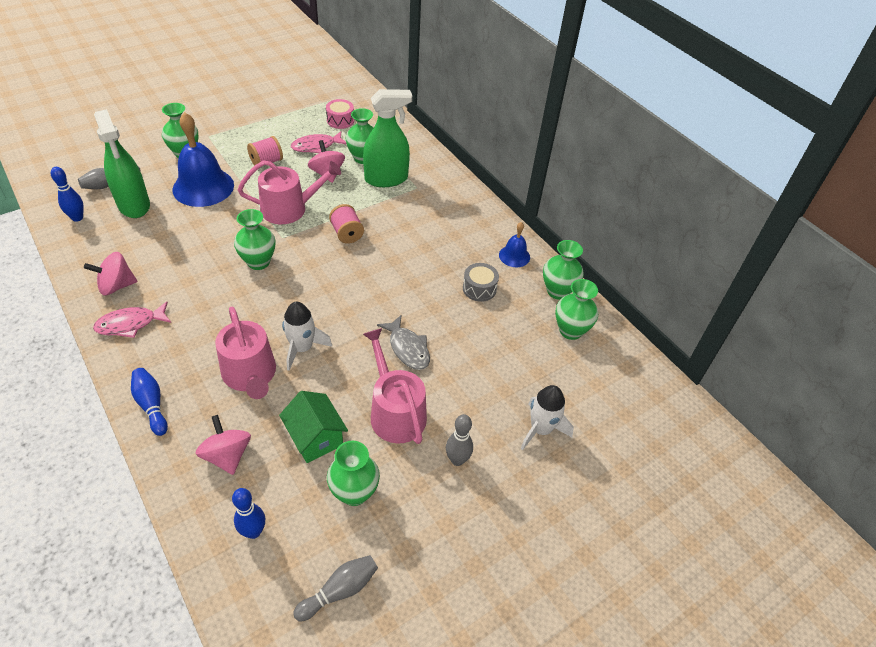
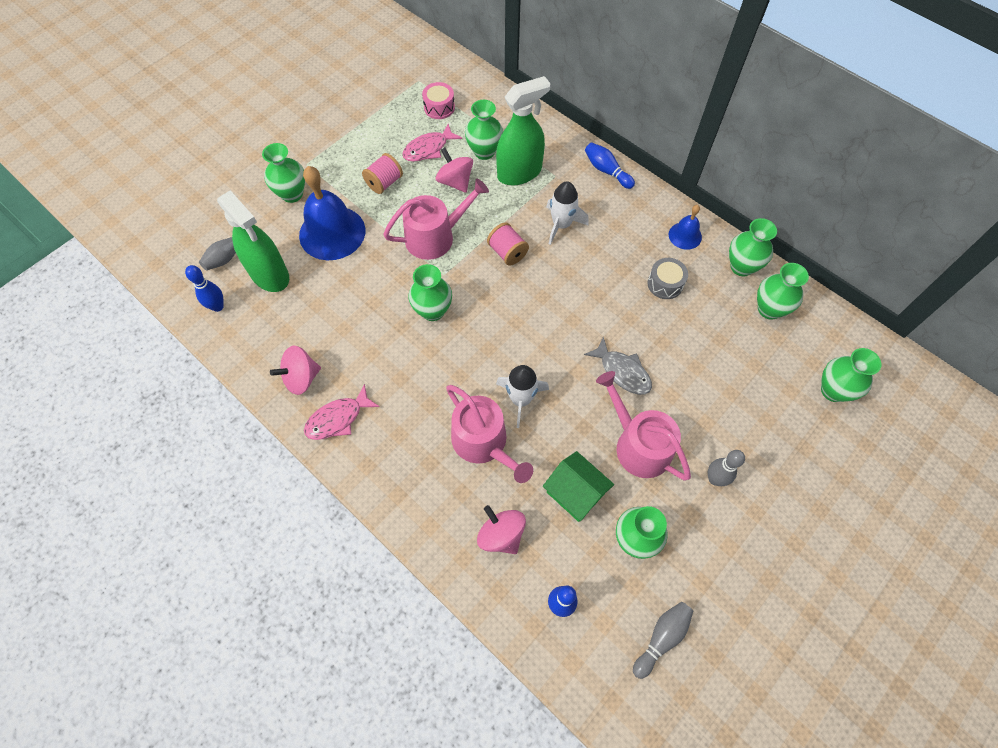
camera: 10 degrees left, 15 degrees up
(151, 405) = (403, 502): blue bowling pin -> blue bowling pin (606, 171)
(541, 429) = (779, 425): white rocket -> white rocket (561, 225)
(607, 412) = (833, 390): none -> green vase

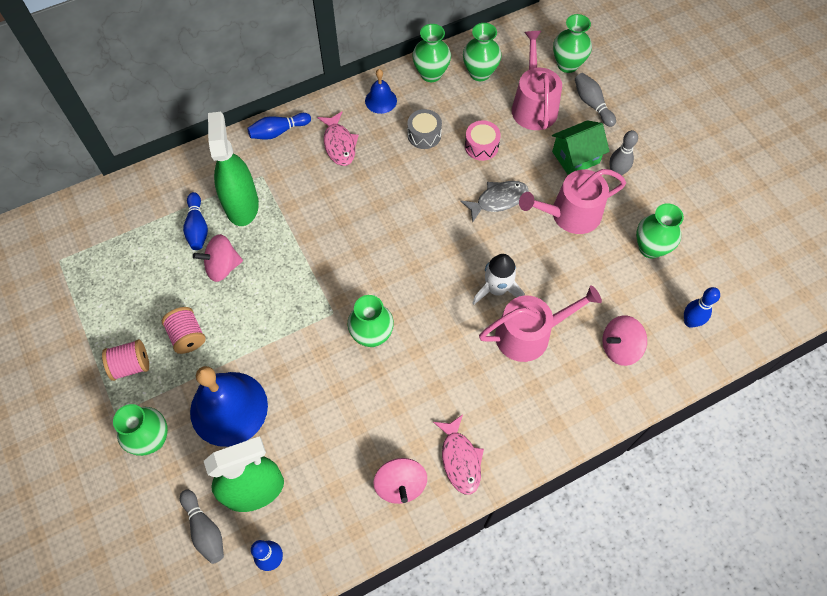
camera: 70 degrees left, 0 degrees up
(428, 149) = (164, 279): pink fish -> pink fish (339, 144)
(435, 237) = (284, 306): pink watering can -> pink watering can (533, 105)
(439, 107) = (112, 251): pink drum -> pink drum (481, 146)
(484, 152) = (197, 227): green vase -> blue bowling pin
(507, 252) = (333, 247): pink spool -> pink spool (131, 365)
(561, 225) = (323, 191): white rocket -> none
(575, 493) = (598, 277): green house -> green house (575, 157)
(661, 638) = (732, 260): grey bowling pin -> grey bowling pin (592, 104)

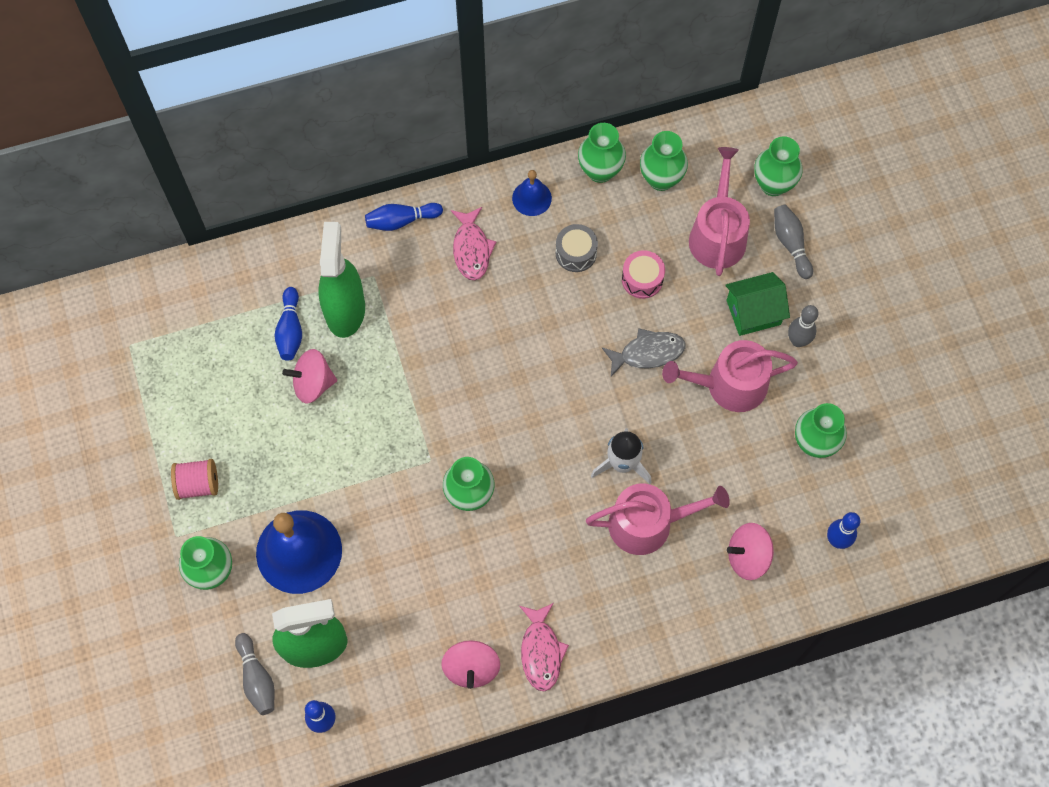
camera: 10 degrees right, 5 degrees up
(187, 336) = (264, 460): pink spool -> none

